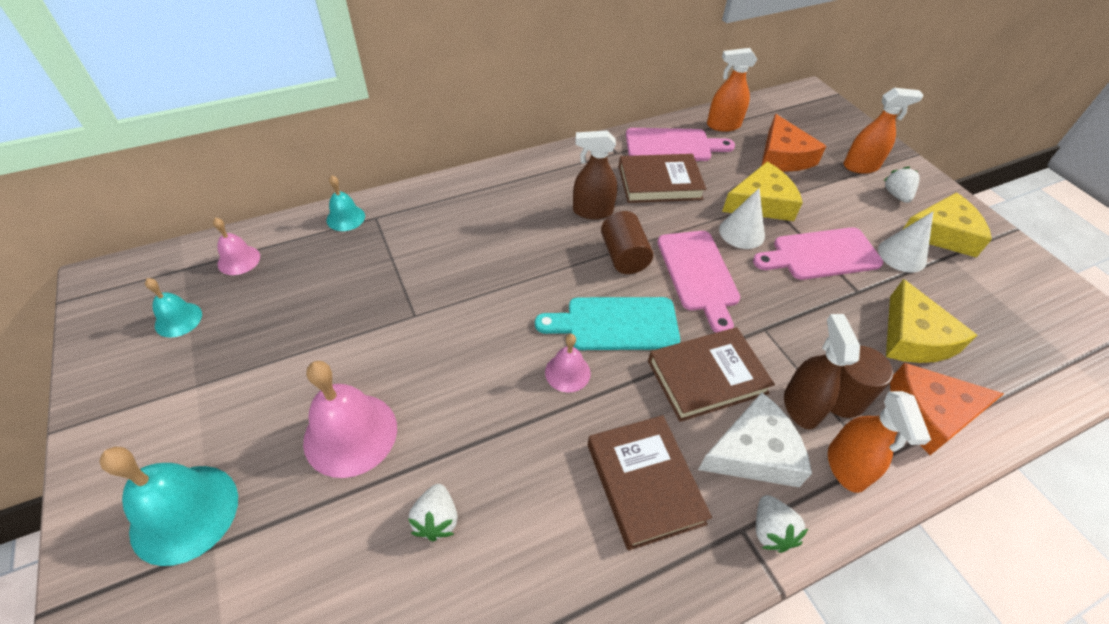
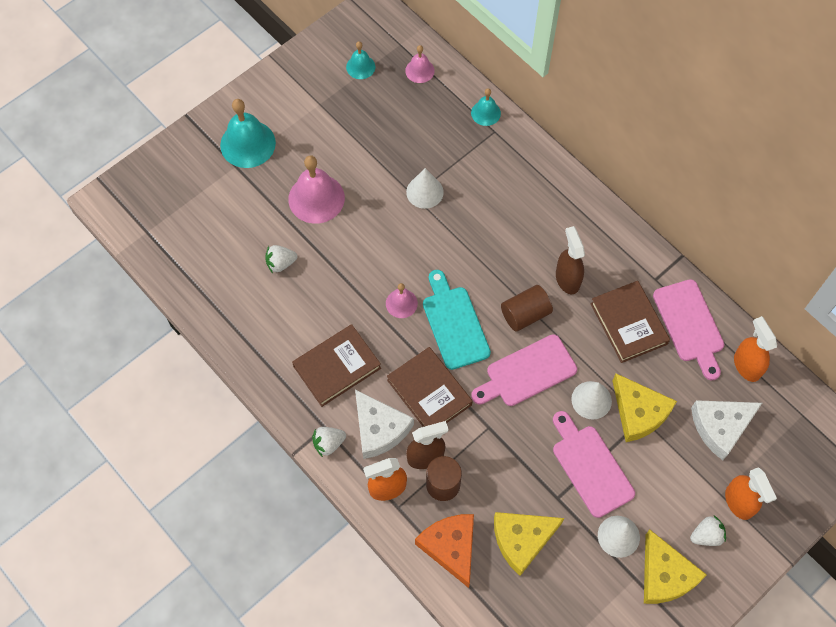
camera: 75 degrees right, 15 degrees up
(416, 302) = (424, 192): none -> white cone
(783, 156) = (720, 427): orange cheese -> white cheese

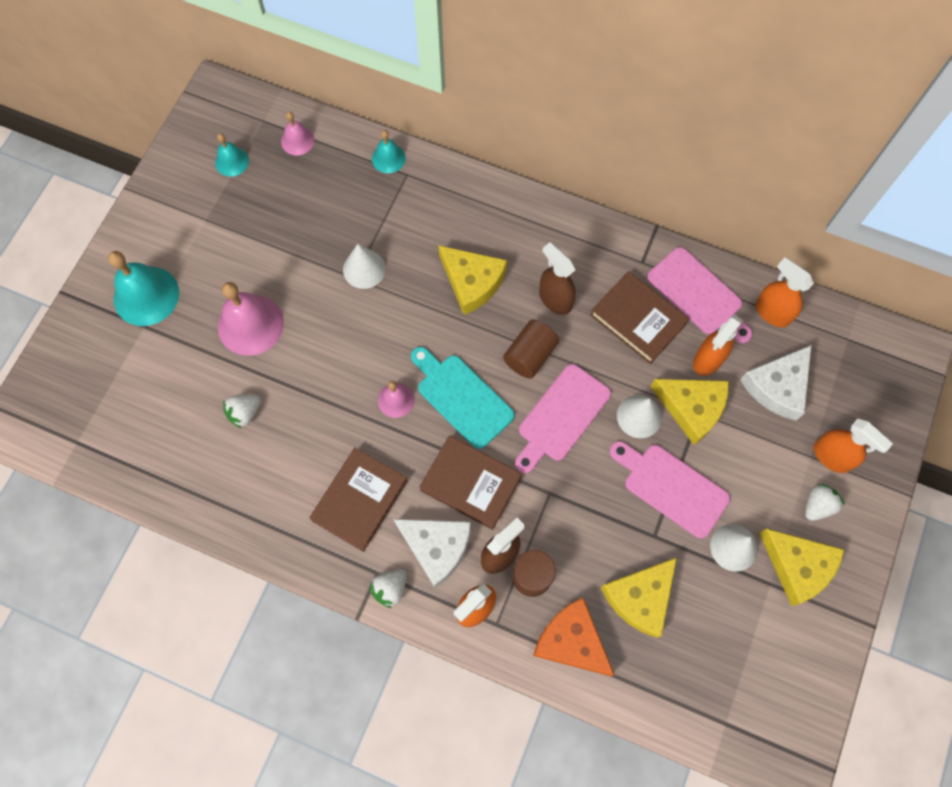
camera: 25 degrees left, 5 degrees up
(506, 237) = (472, 282): none -> yellow cheese
(672, 380) = (708, 360): none -> orange spray bottle

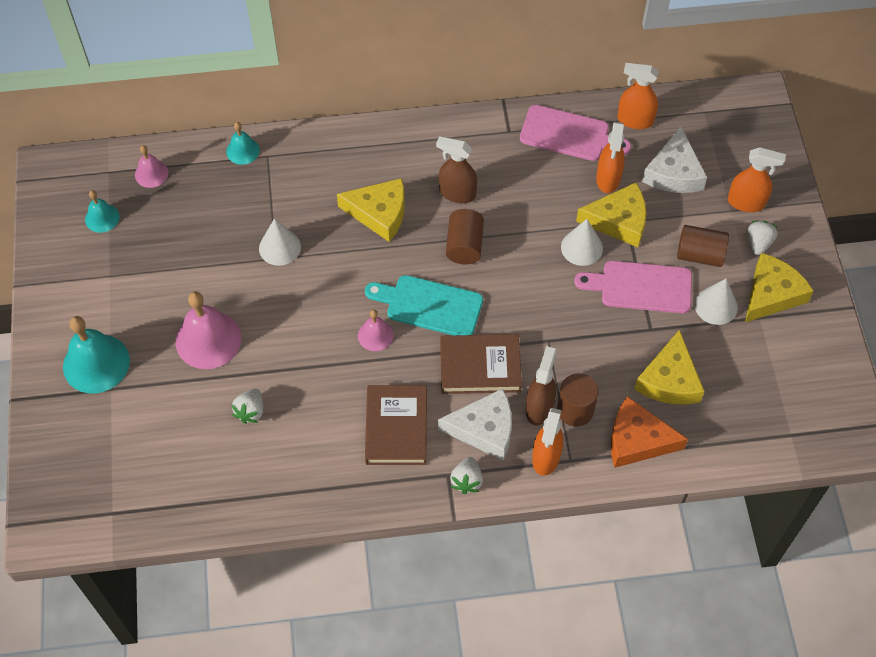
camera: 30 degrees left, 10 degrees down
(561, 417) = (520, 279): pink cutting board -> none
(638, 320) = (534, 176): brown book -> none
(750, 486) = (699, 255): none -> brown cylinder
(797, 566) = (771, 294): yellow cheese -> yellow cheese turned 60 degrees counterclockwise

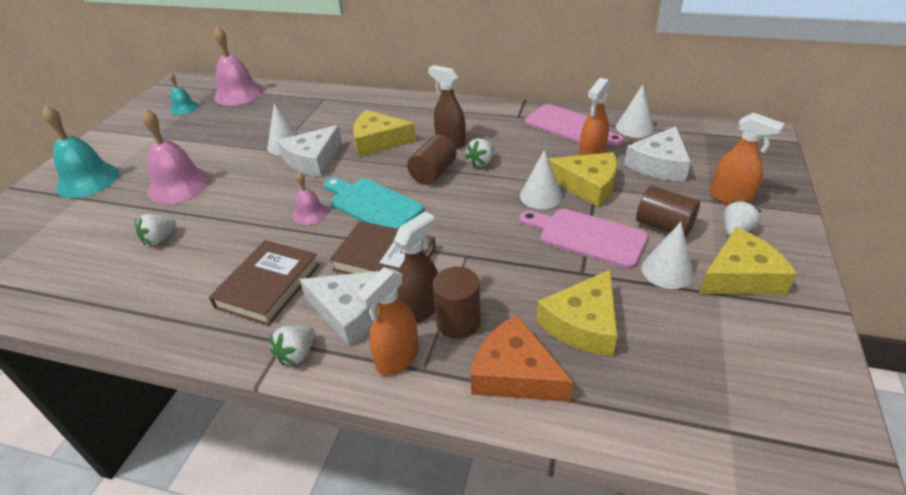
camera: 25 degrees right, 20 degrees down
(151, 173) = (238, 94): pink bell -> pink bell, size x1.83
(242, 151) = (309, 93): turquoise bell -> none
(327, 262) = (313, 160): none -> white cheese
(379, 213) = (378, 141): yellow cheese -> yellow cheese turned 150 degrees clockwise
(504, 216) = (481, 162): none -> white strawberry
(634, 120) = (634, 128): orange spray bottle -> white cone

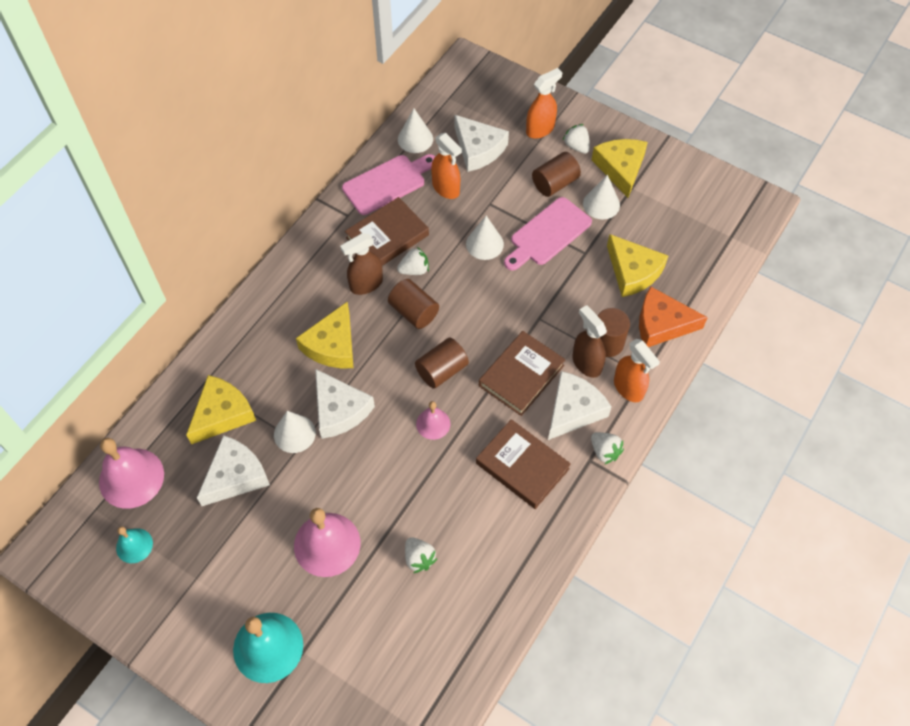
camera: 75 degrees left, 20 degrees up
(243, 130) = (235, 476): none -> white cheese
(372, 204) = (441, 370): turquoise cutting board -> brown cylinder
(481, 162) = (414, 270): white strawberry -> white strawberry turned 75 degrees counterclockwise
(509, 140) = (387, 236): none -> brown book
(515, 373) = (662, 324): orange cheese -> orange cheese turned 45 degrees clockwise
(588, 185) = (484, 207): yellow cheese -> yellow cheese (222, 414)

